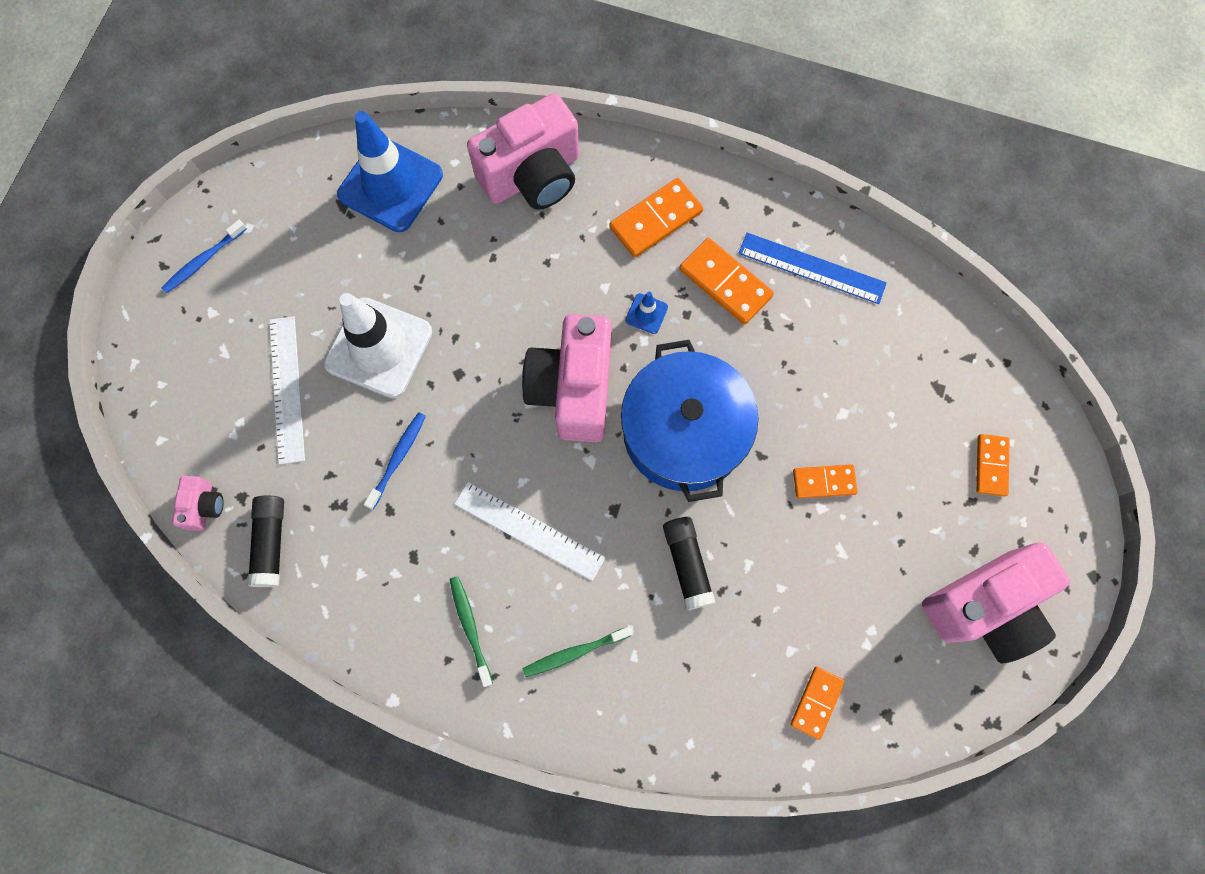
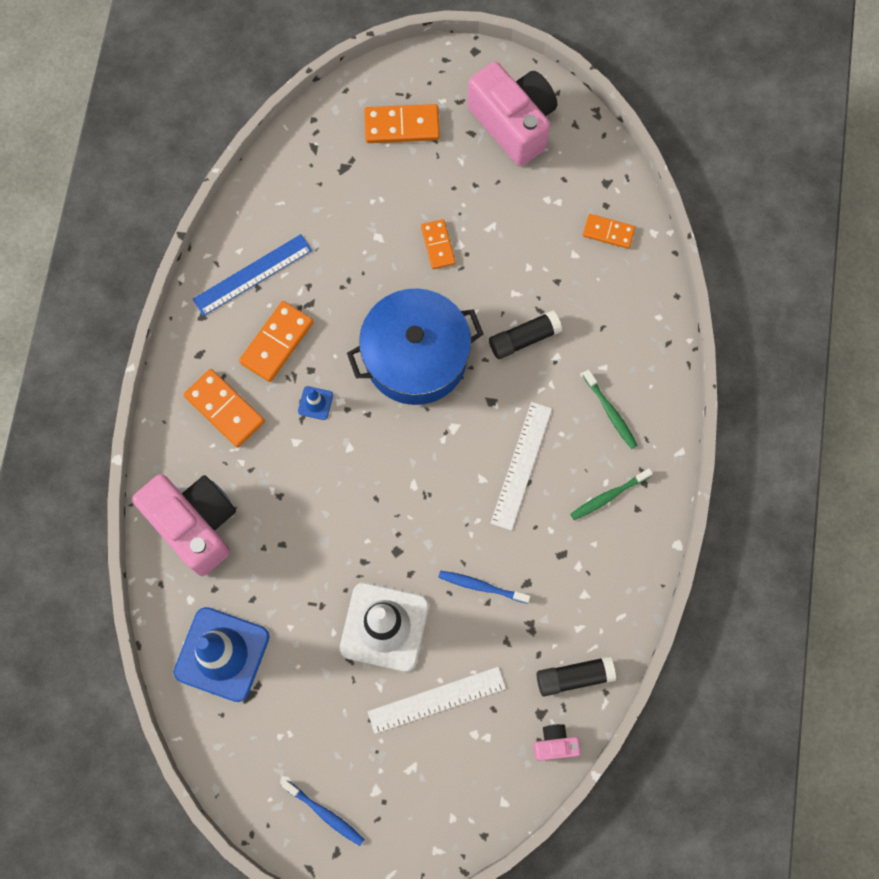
camera: 100 degrees left, 0 degrees up
(573, 389) = (394, 452): pink camera -> none
(812, 268) = (252, 275): blue ruler -> blue ruler turned 45 degrees clockwise
(991, 465) = (402, 126): orange domino -> orange domino, size x1.55

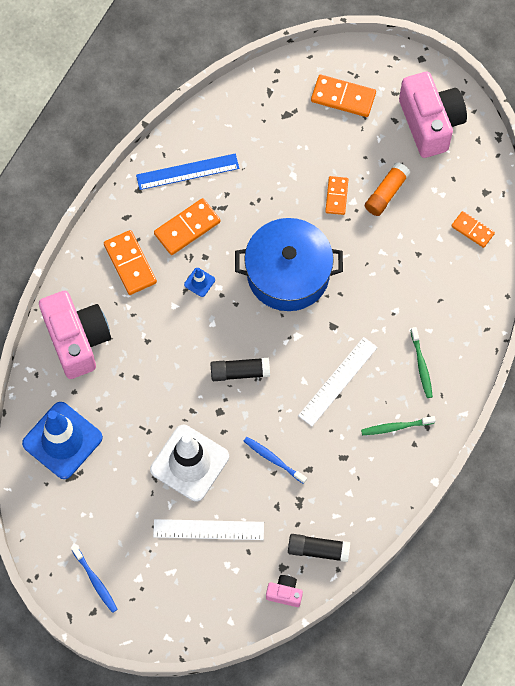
camera: 20 degrees right, 5 degrees down
(494, 222) = (386, 193): none -> orange glue stick
(524, 338) = (376, 288): black glue stick -> black glue stick (240, 372)

